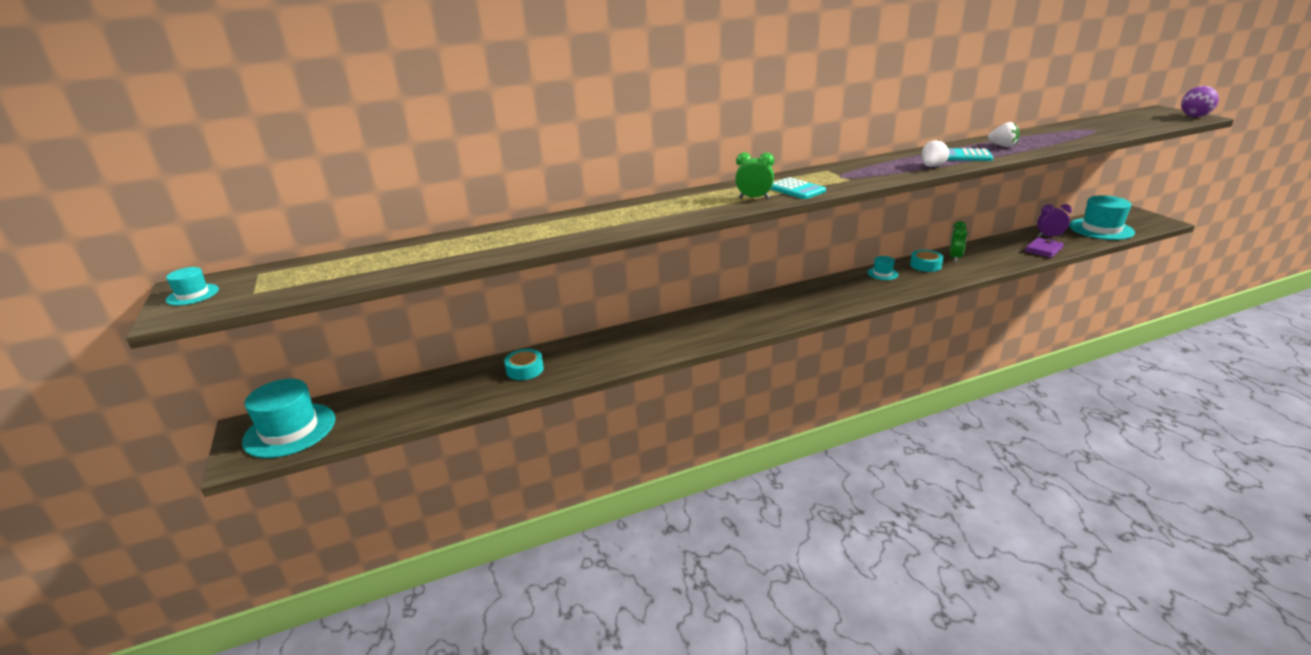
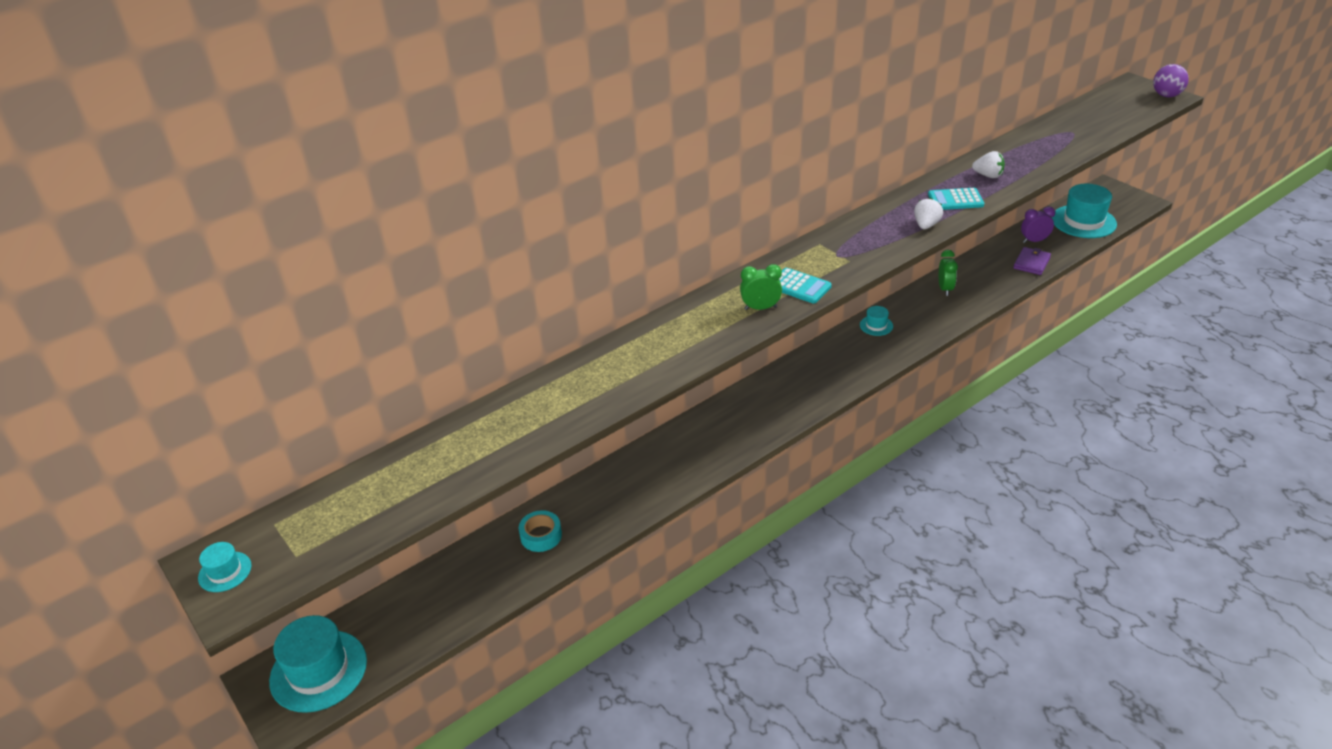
camera: 15 degrees left, 10 degrees up
(925, 265) = (917, 305): turquoise tape -> none

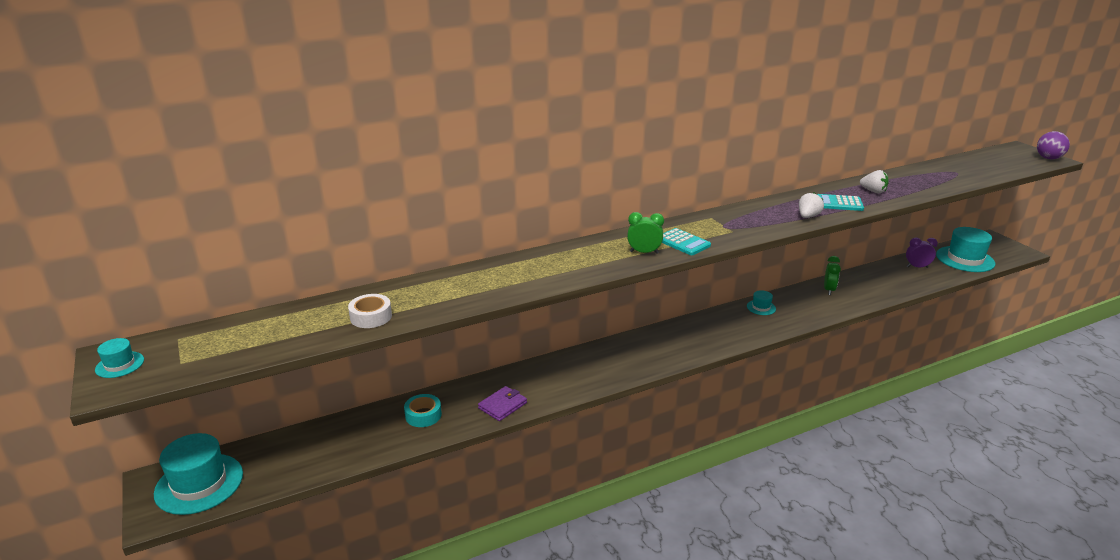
camera: 10 degrees right, 10 degrees down
(486, 453) = (371, 317): none -> white tape
(1031, 263) = (911, 282): purple wallet -> purple wallet (502, 405)

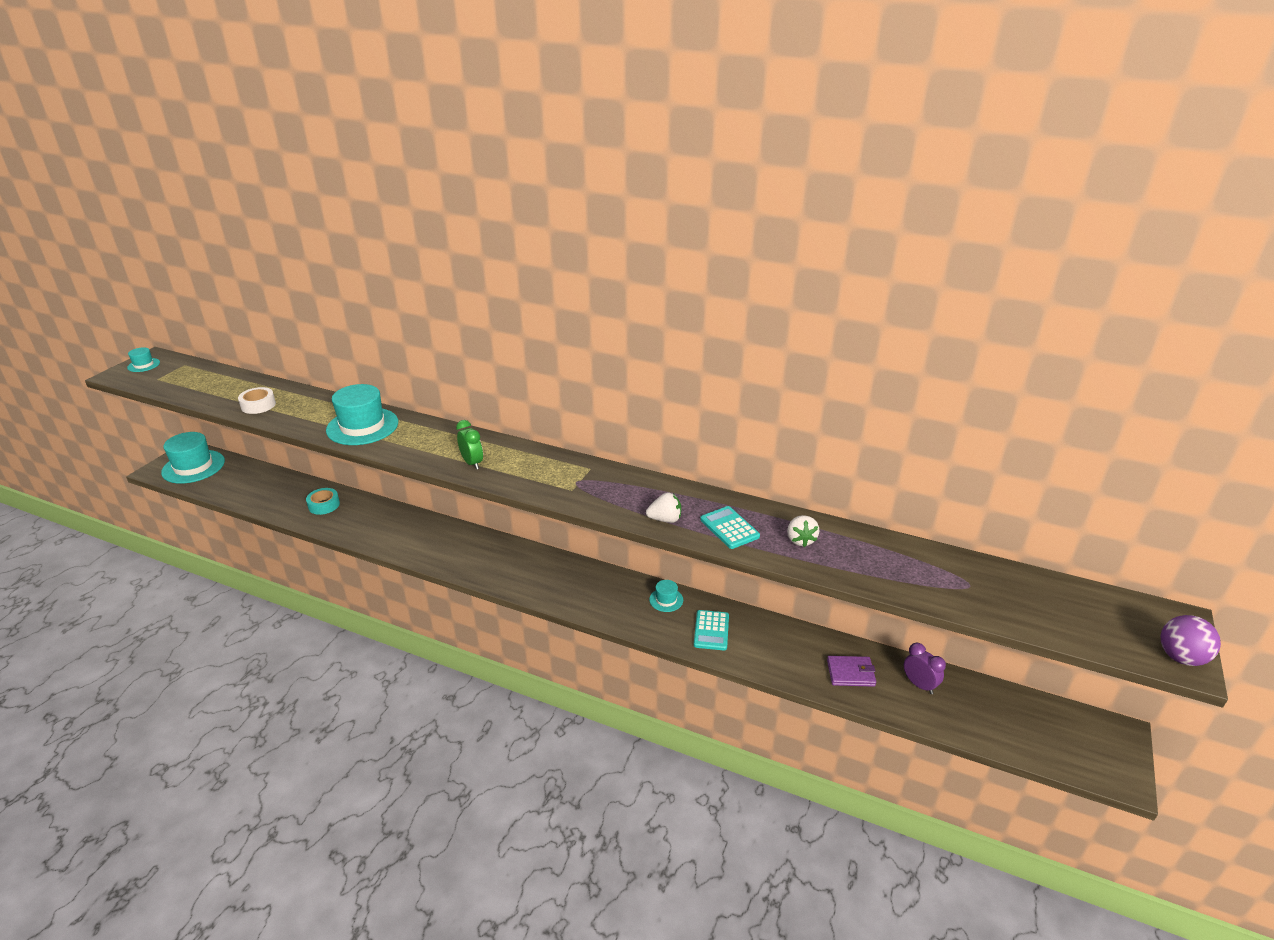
camera: 50 degrees right, 5 degrees up
(502, 405) = (364, 531): purple wallet -> purple wallet (850, 673)
(683, 242) = (514, 474): turquoise calculator -> turquoise calculator (711, 630)
(829, 290) = (763, 633): green clock -> none
(965, 259) = (1007, 723): turquoise hat -> turquoise hat (362, 426)

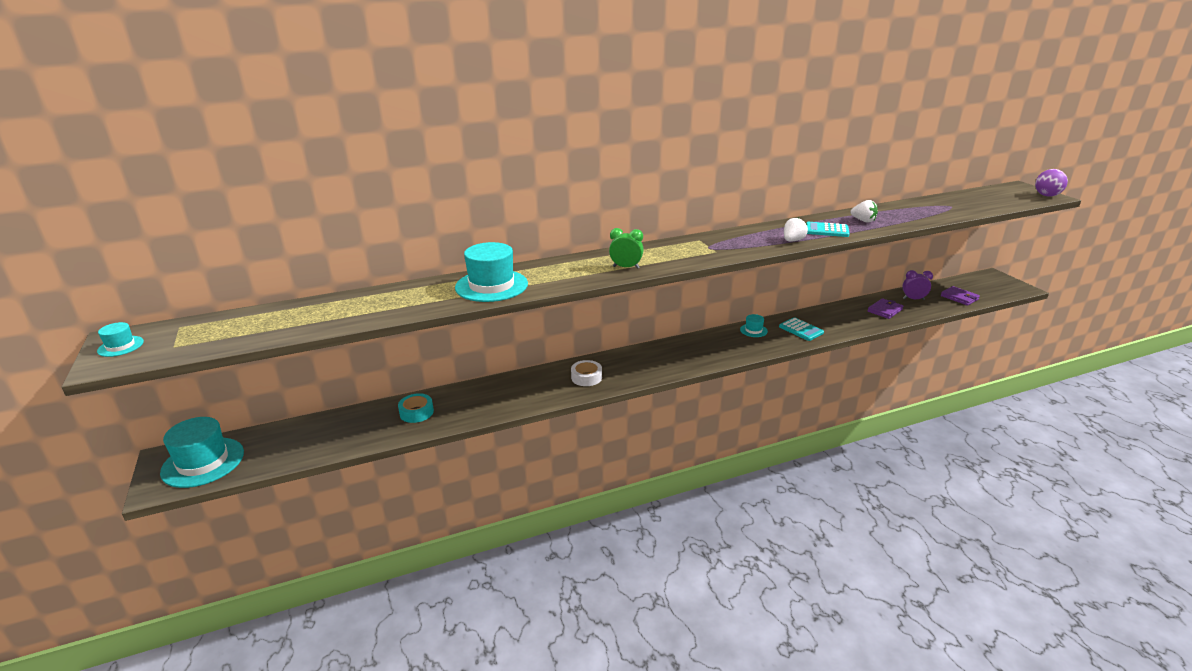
camera: 45 degrees left, 5 degrees down
(258, 405) = (356, 314): white tape -> white tape (586, 377)
(989, 724) = (959, 297): none -> purple wallet

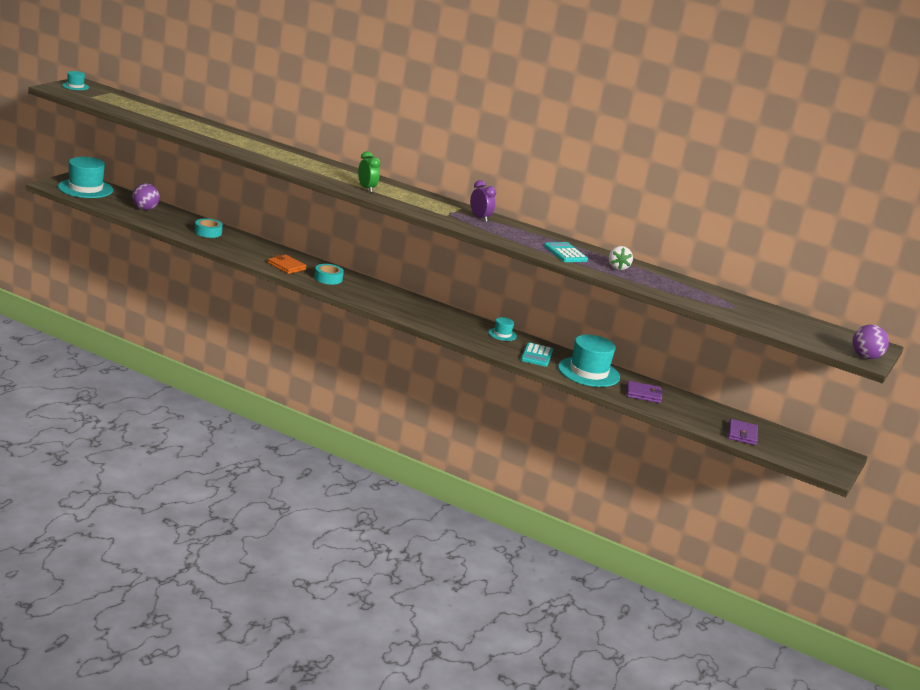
camera: 45 degrees right, 5 degrees down
(312, 435) = (145, 209): none -> purple ball
(491, 286) = (274, 154): turquoise hat -> turquoise hat (588, 372)
(541, 392) = (286, 266): none -> orange wallet
(586, 377) = (328, 278): white tape -> turquoise tape
(793, 241) = (517, 241): white strawberry -> none
(913, 299) = (695, 409): purple clock -> purple clock (480, 218)

